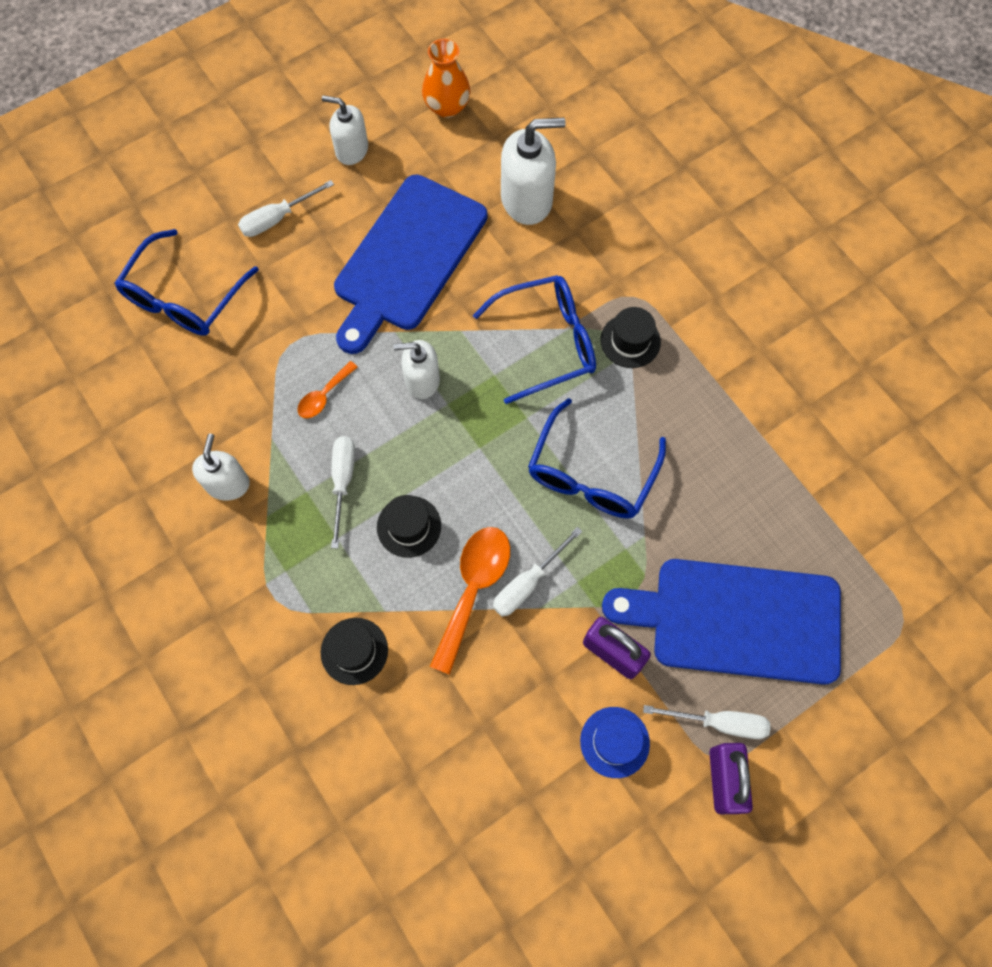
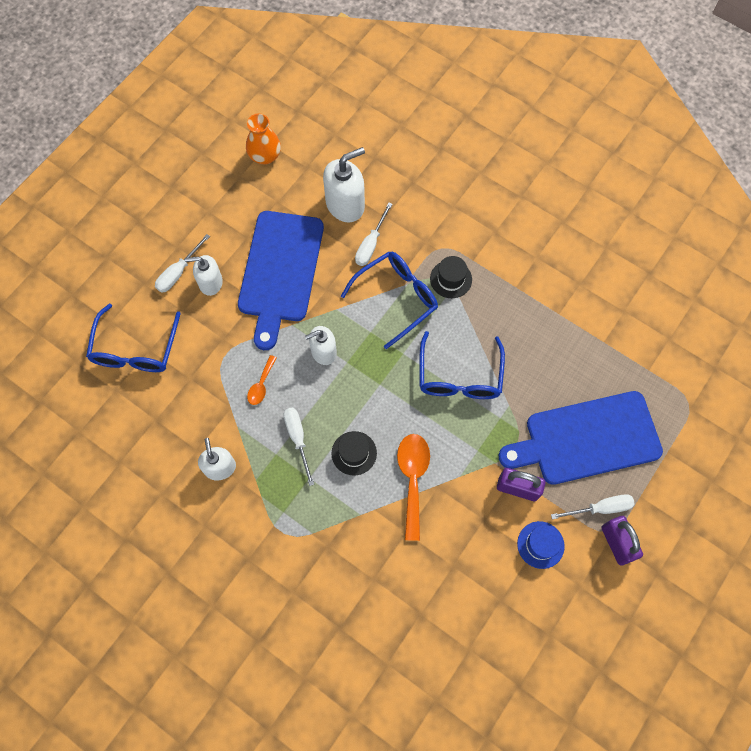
camera: 20 degrees left, 0 degrees up
(351, 150) = (211, 207): white soap dispenser -> white soap dispenser (210, 283)
(354, 651) = (351, 548): black hat -> none
(527, 583) = (446, 463): white screwdriver -> white screwdriver (371, 244)

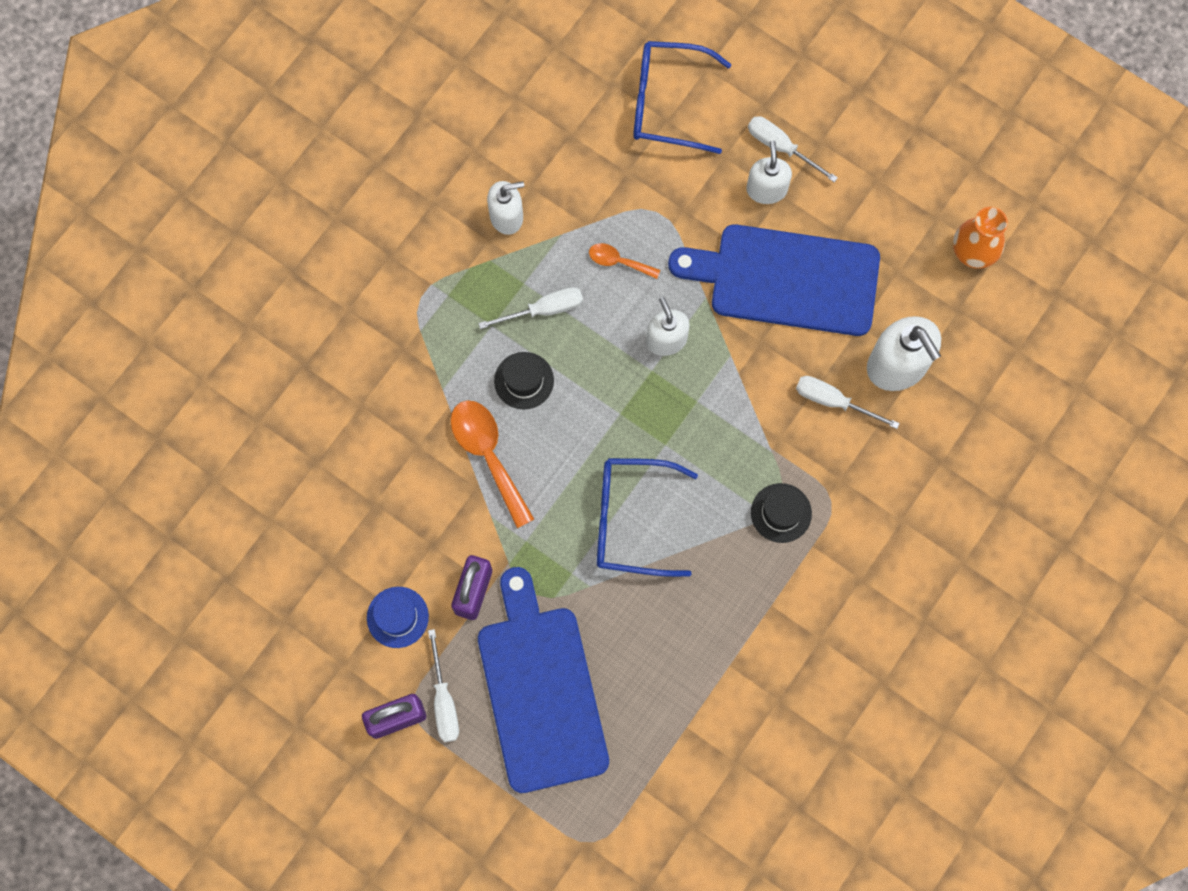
camera: 90 degrees right, 5 degrees up
(397, 298) = (749, 437): blue glasses -> none
(412, 479) = (488, 455): orange spoon -> orange spoon turned 120 degrees counterclockwise

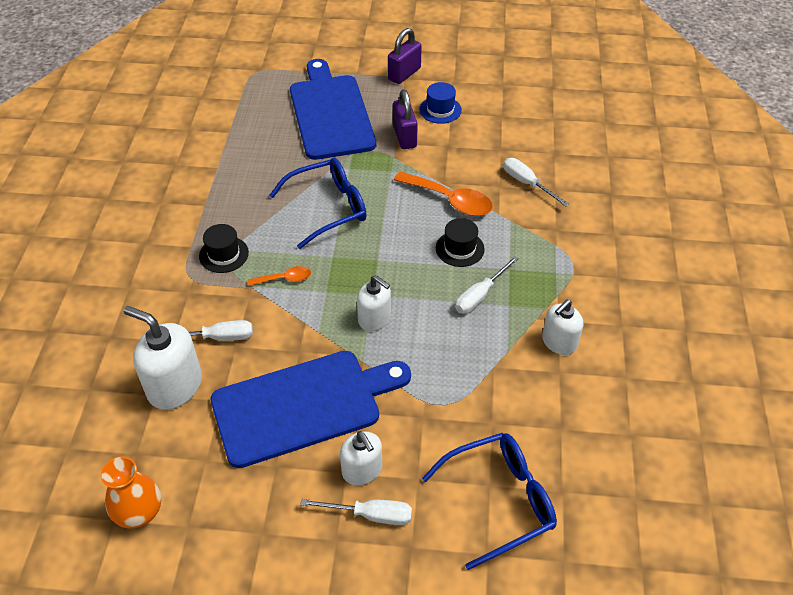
camera: 150 degrees right, 25 degrees down
(444, 700) = (383, 89): white screwdriver -> white screwdriver (527, 183)
(540, 690) = (330, 113): blue cutting board -> blue cutting board turned 150 degrees counterclockwise
(618, 261) = (449, 353): orange spoon -> orange spoon (285, 279)

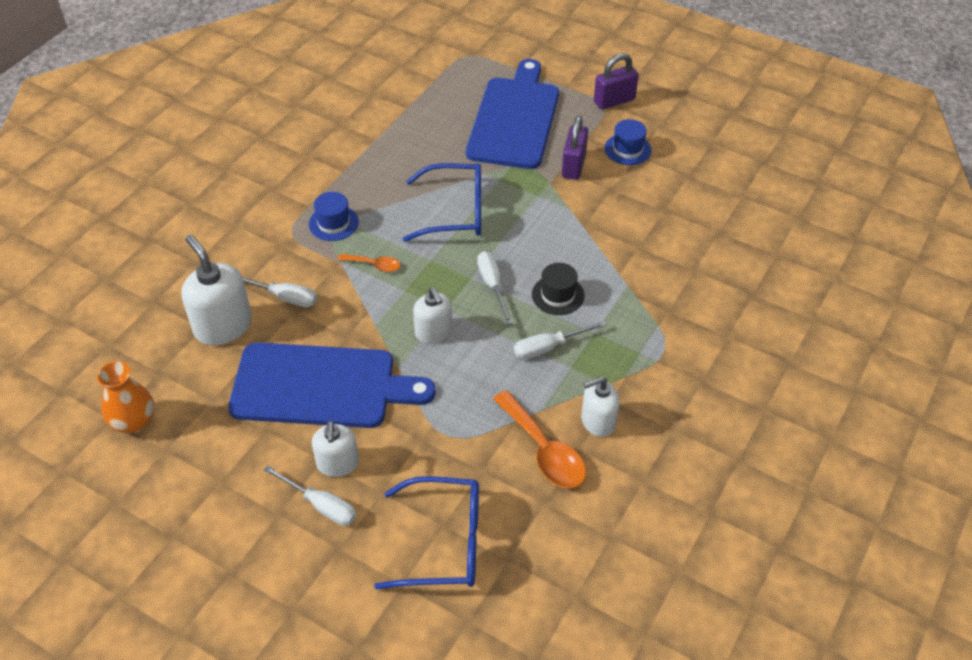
camera: 25 degrees right, 0 degrees up
(224, 254) = (333, 223): black hat -> blue hat
(450, 200) = (579, 244): orange spoon -> orange spoon (544, 450)
(527, 183) = (669, 254): white screwdriver -> white screwdriver (493, 286)

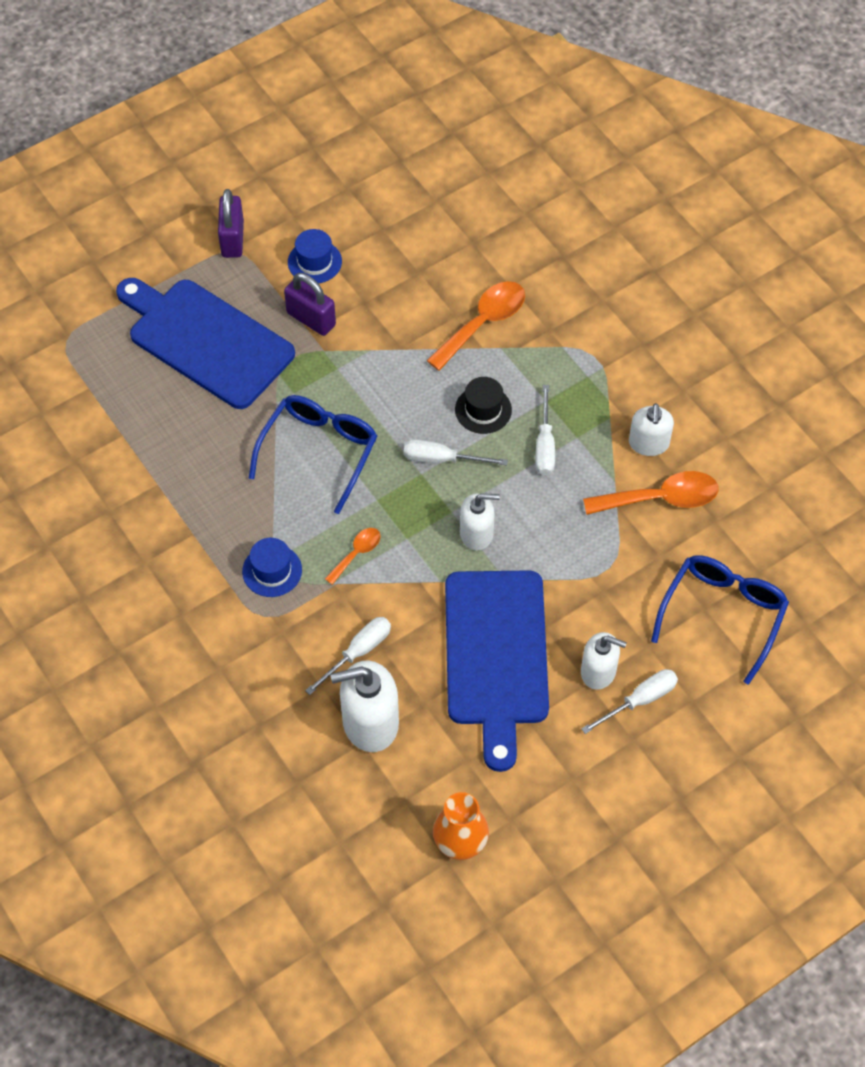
camera: 65 degrees left, 10 degrees up
(321, 386) = (496, 655): blue cutting board -> blue cutting board turned 150 degrees clockwise
(644, 266) = (483, 323): none -> orange spoon

